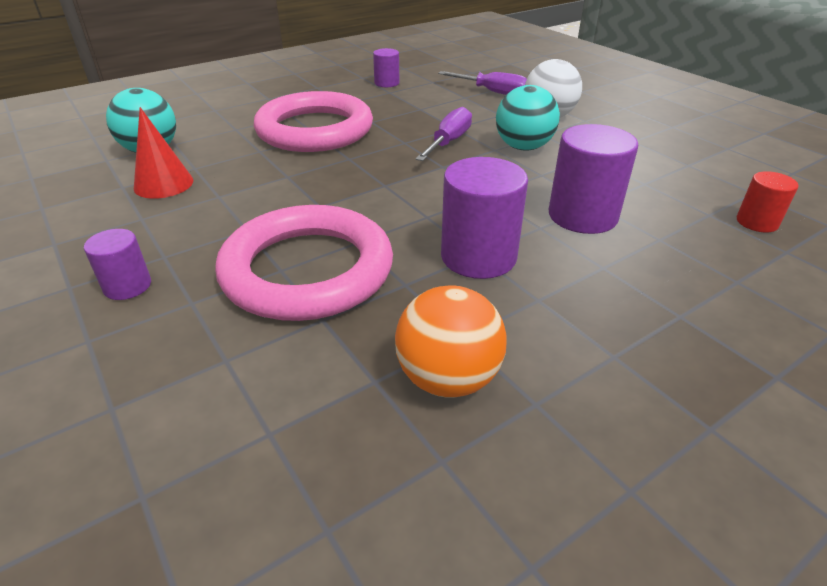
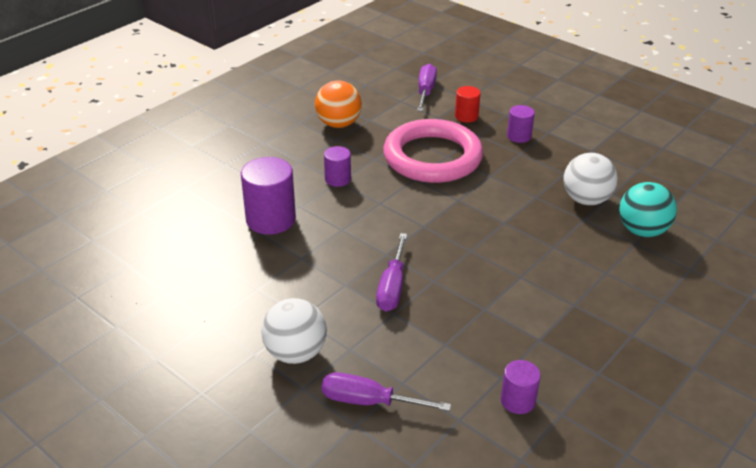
camera: 165 degrees right, 0 degrees up
(163, 184) = (586, 200): red cone -> white ball
(185, 456) = (425, 91): none -> purple screwdriver
(315, 130) = (530, 283): pink ring -> none
(478, 257) = (338, 179): purple cylinder -> purple cylinder, size x0.56
(523, 147) = (319, 291): turquoise ball -> none
(757, 222) = (145, 233): red cylinder -> red cylinder (466, 116)

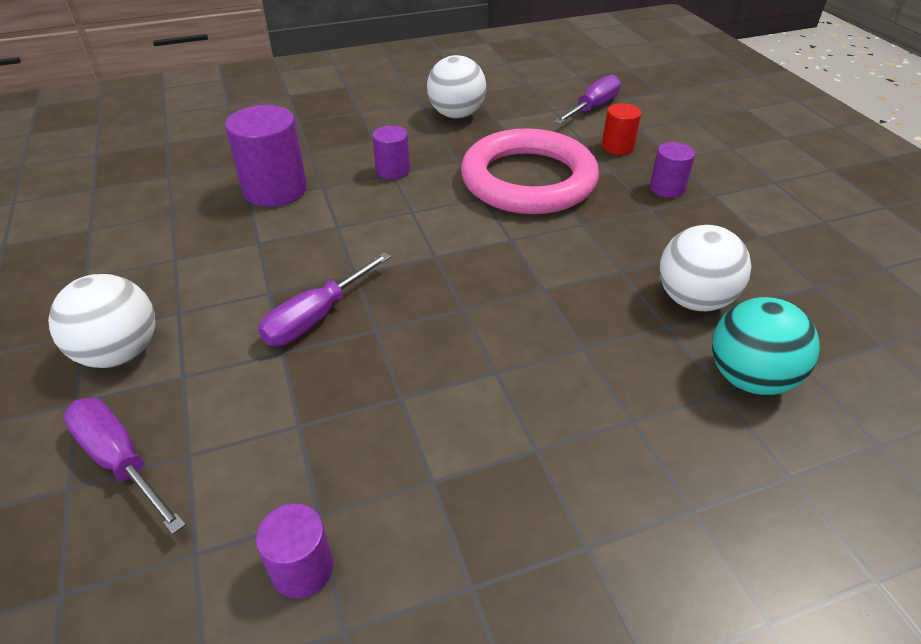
camera: 30 degrees right, 5 degrees up
(338, 124) = (456, 115): orange ball -> white ball

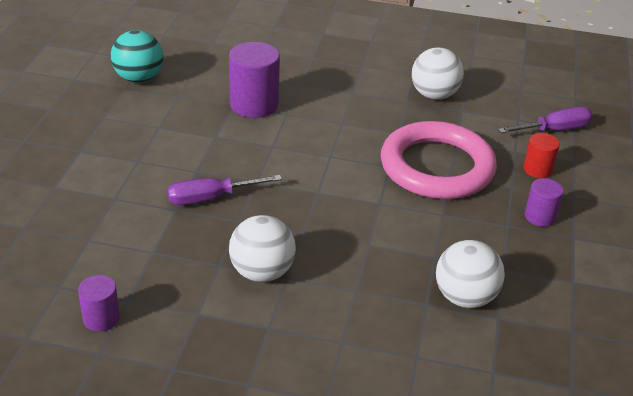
camera: 30 degrees right, 5 degrees down
(120, 353) = (92, 171): white ball -> white ball (262, 272)
(121, 461) = (55, 227): purple screwdriver -> none
(393, 170) = (344, 121): purple cylinder -> none
(749, 378) = (445, 358): turquoise ball -> turquoise ball (139, 78)

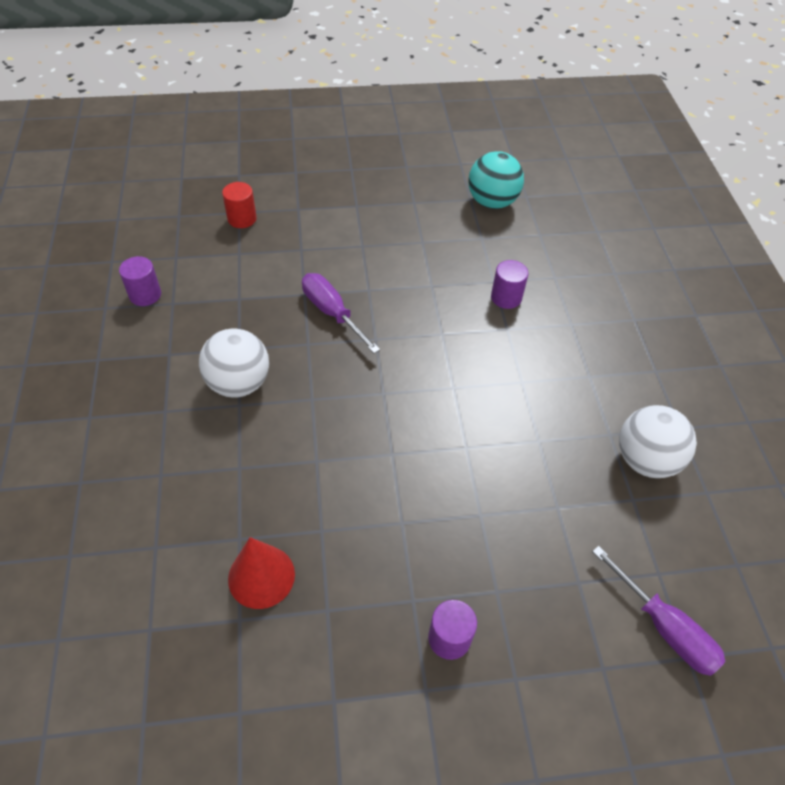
camera: 70 degrees right, 15 degrees up
(254, 104) = (506, 297): purple cylinder -> purple cylinder, size x0.56
(437, 167) = (491, 496): pink ring -> none
(465, 297) = (261, 576): white ball -> red cone
(537, 169) = (553, 619): red cylinder -> red cylinder (242, 219)

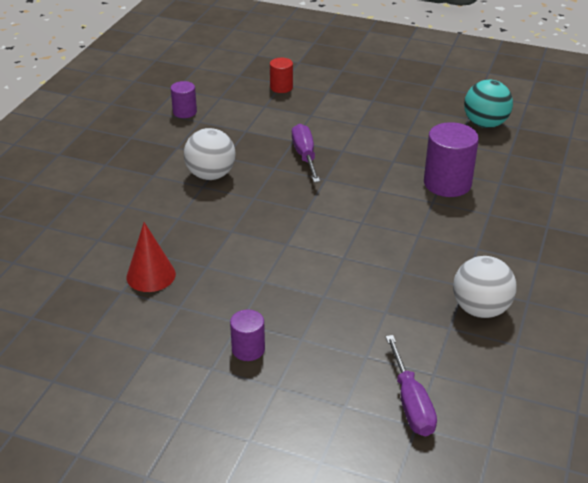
camera: 30 degrees right, 15 degrees down
(506, 297) = (447, 183): purple cylinder -> purple cylinder, size x1.79

